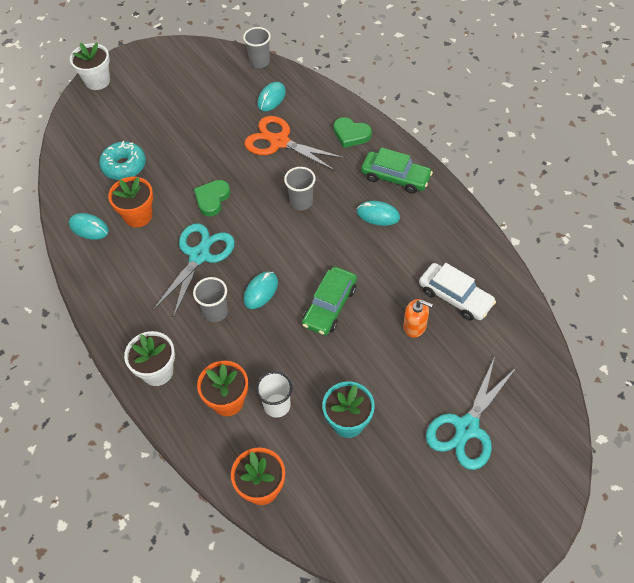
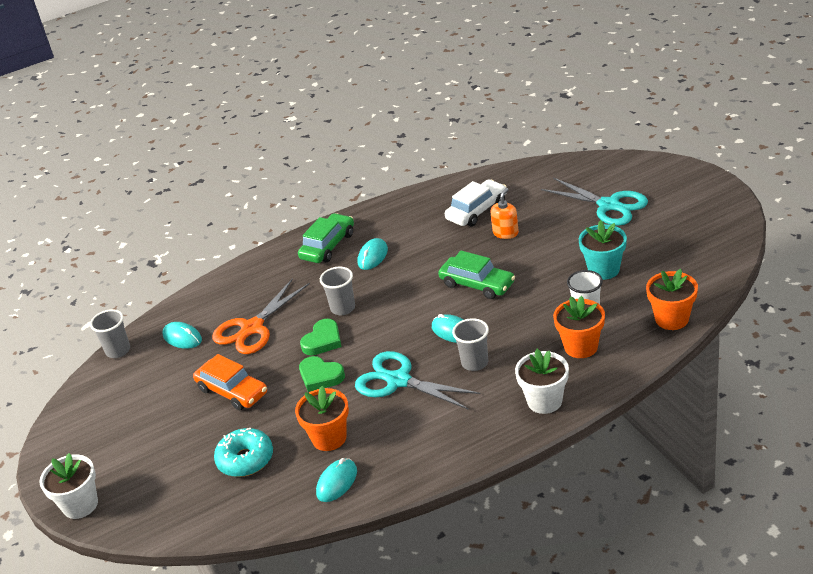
camera: 80 degrees left, 20 degrees down
(202, 143) = (232, 391): none -> orange car
(351, 134) = (260, 276): green heart -> green heart (323, 341)

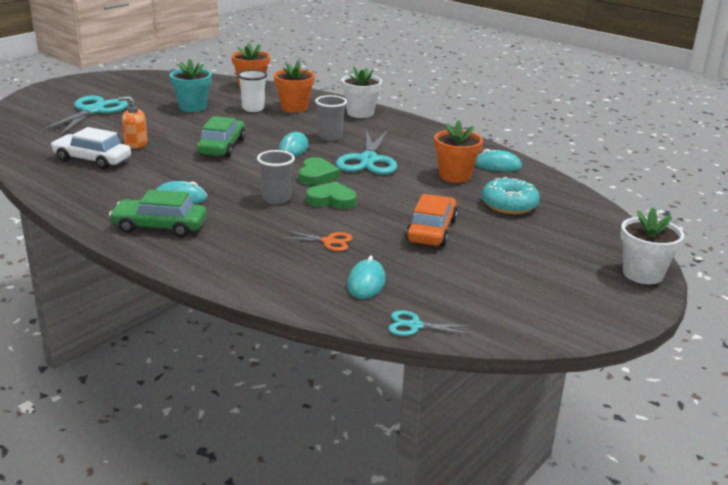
camera: 120 degrees left, 10 degrees down
(118, 351) = (414, 326): grey cup -> turquoise scissors
(252, 328) = (329, 241): orange scissors -> orange scissors, size x0.50
(320, 376) = (383, 192): green heart -> green heart (316, 175)

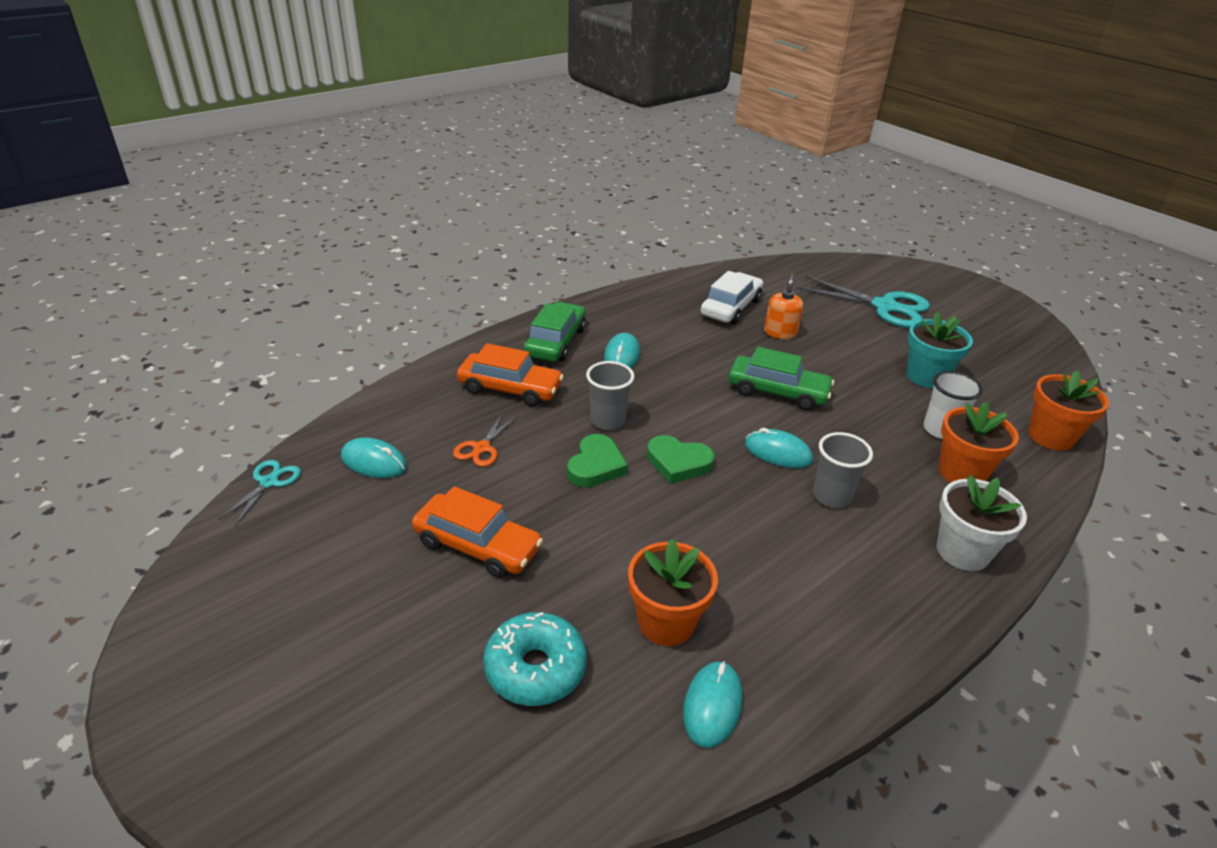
camera: 100 degrees right, 10 degrees up
(242, 239) = (510, 389): none -> orange car
(368, 160) = (734, 524): turquoise scissors -> none
(642, 274) = (227, 784): white flower pot -> none

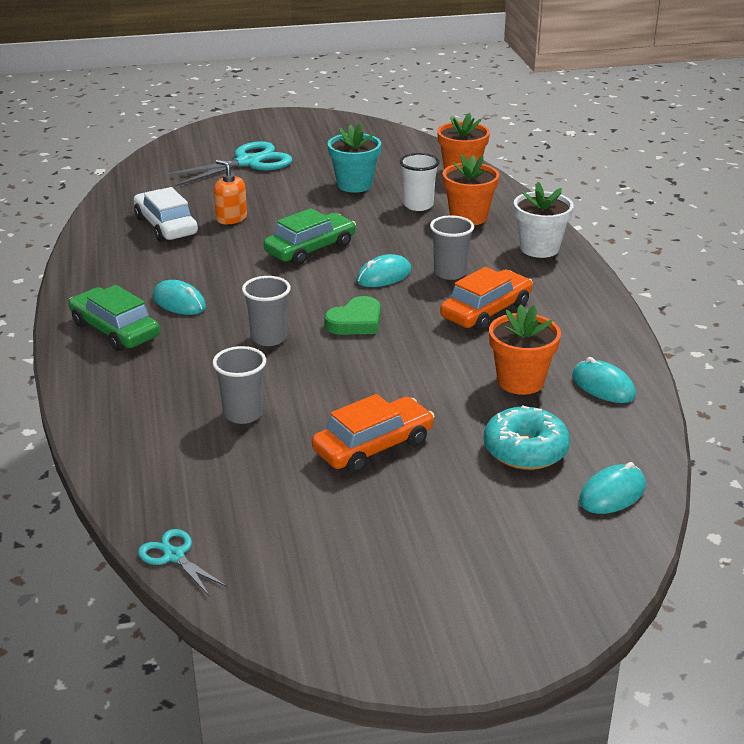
camera: 60 degrees left, 5 degrees down
(374, 462) = (204, 481): turquoise mouse -> turquoise mouse (612, 494)
(481, 448) = (243, 414): orange scissors -> grey cup
(510, 389) = (166, 375): orange car -> orange car (486, 311)
(596, 466) = (324, 361): green heart -> none

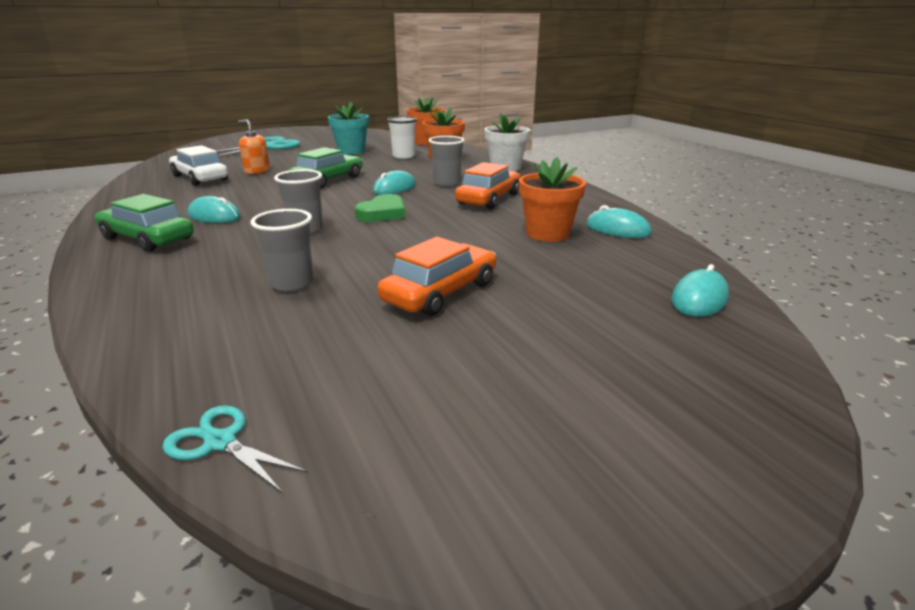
camera: 15 degrees left, 5 degrees down
(525, 450) = (590, 277): turquoise donut -> none

